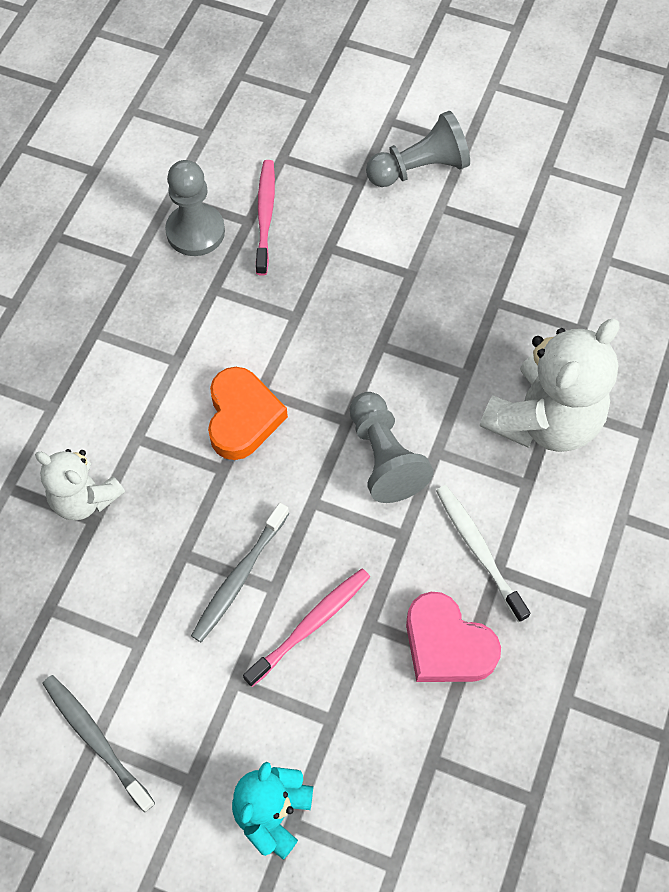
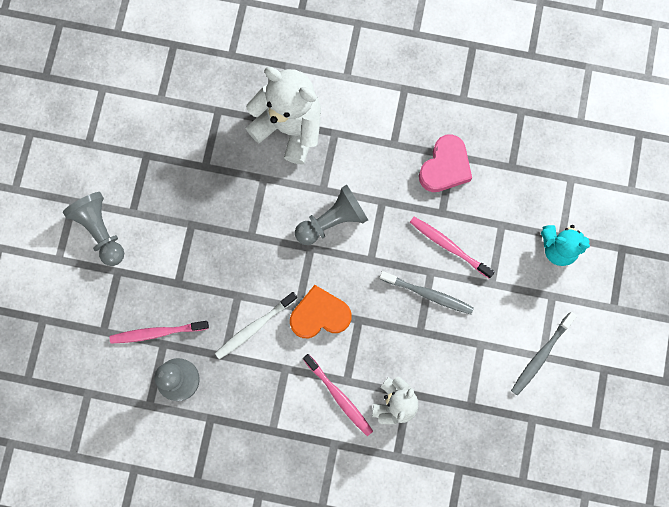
camera: 100 degrees left, 15 degrees up
(116, 424) = (339, 397): none -> pink toothbrush
(478, 550) = (383, 156): white toothbrush -> white toothbrush (254, 327)

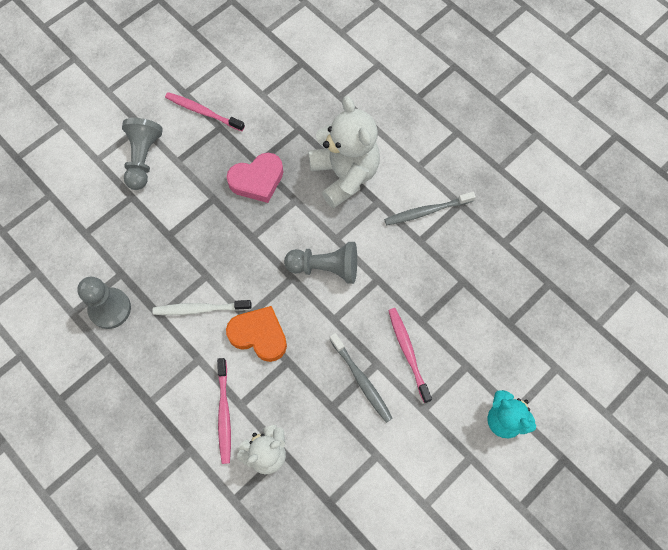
camera: 35 degrees right, 10 degrees down
(157, 332) = (123, 261): pink toothbrush -> pink toothbrush (203, 112)
(445, 167) = (450, 286): pink heart -> pink heart (257, 180)
(541, 355) = (423, 503): grey toothbrush -> grey toothbrush (426, 211)

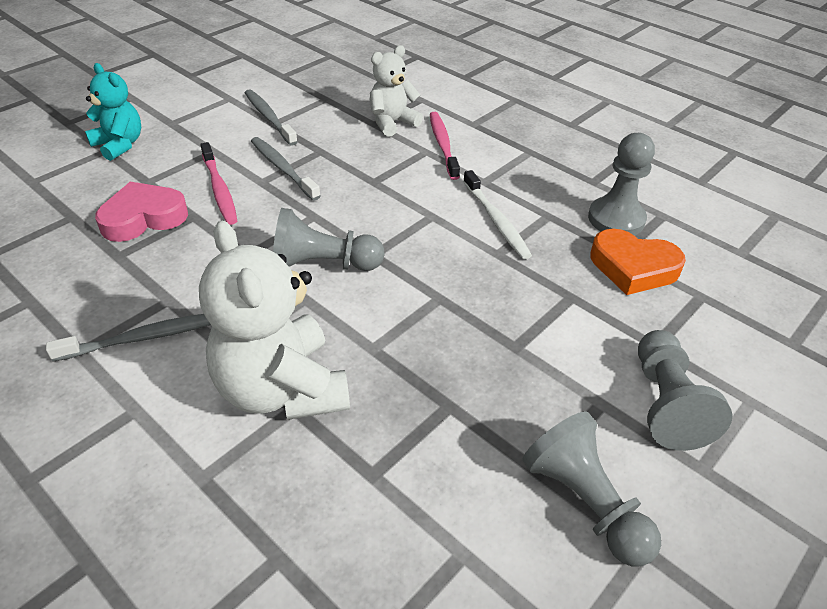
camera: 175 degrees right, 25 degrees down
(200, 309) = (496, 221): white toothbrush -> white toothbrush turned 75 degrees clockwise
(203, 112) = (585, 503): pink toothbrush -> grey pawn
(257, 180) = (444, 375): pink heart -> pink heart (143, 218)
(259, 335) = (412, 200): orange heart -> orange heart (633, 267)
(381, 465) = (269, 117): none -> grey toothbrush

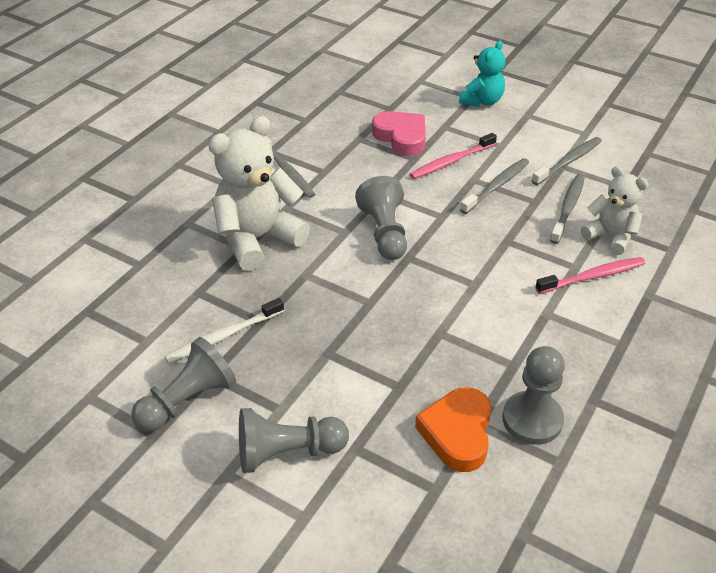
camera: 80 degrees right, 0 degrees up
(340, 135) = (568, 208): none -> grey toothbrush
(496, 221) = (486, 327): white toothbrush -> white toothbrush (223, 337)

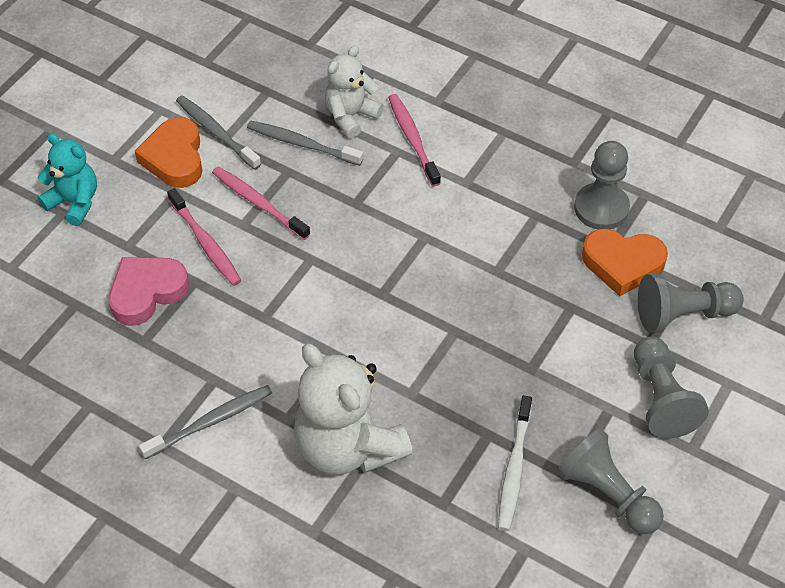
camera: 90 degrees left, 10 degrees up
(223, 337) = (514, 469): white toothbrush -> white toothbrush turned 45 degrees clockwise
(384, 233) = (340, 315): grey pawn -> grey pawn (683, 314)
(497, 186) = (258, 203): grey toothbrush -> pink toothbrush
(535, 142) = (174, 158): none -> orange heart

